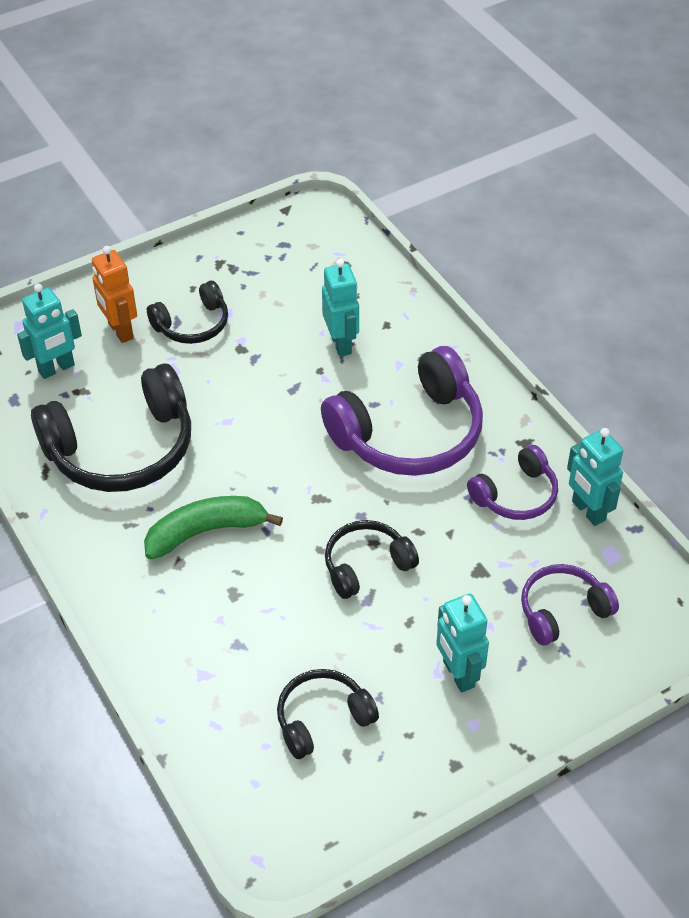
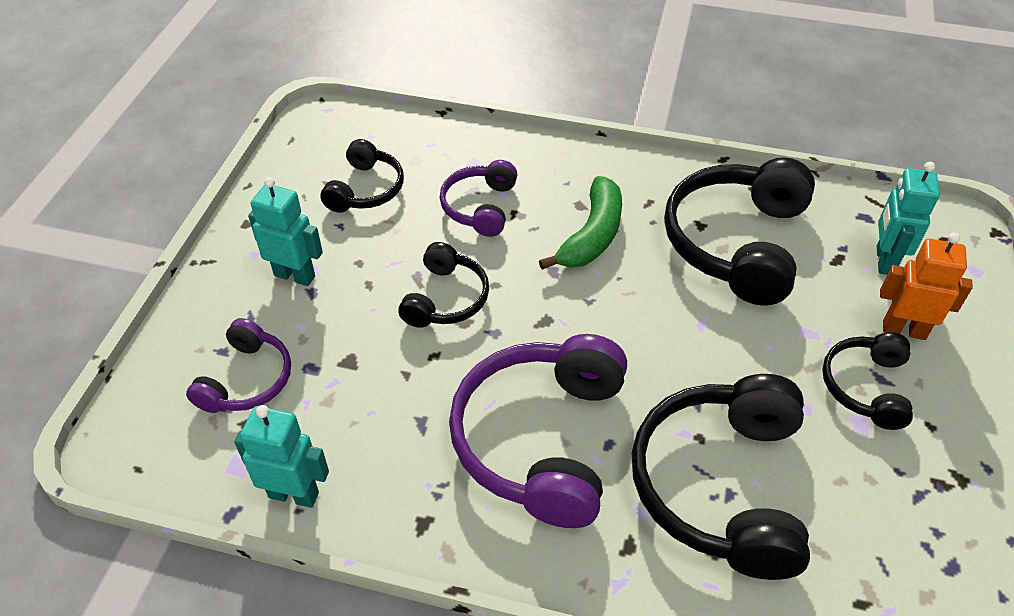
camera: 135 degrees right, 0 degrees up
(341, 343) = (721, 485): turquoise robot -> black headphones
(516, 495) = (379, 456): purple headphones -> purple headphones (480, 207)

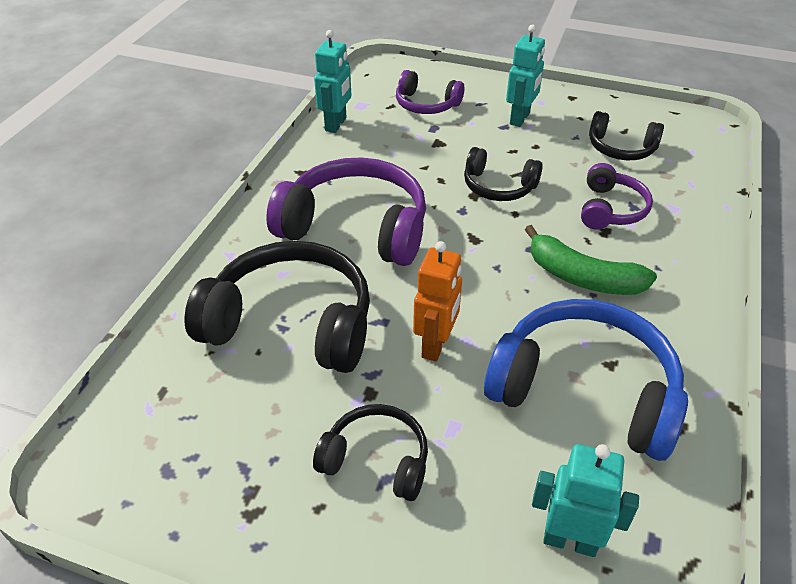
camera: 95 degrees right, 5 degrees down
(480, 207) = (610, 209): purple headphones -> purple headphones turned 90 degrees clockwise
(737, 243) = (584, 391): black headphones -> blue headphones
(904, 329) = (453, 525): orange robot -> orange robot (436, 345)

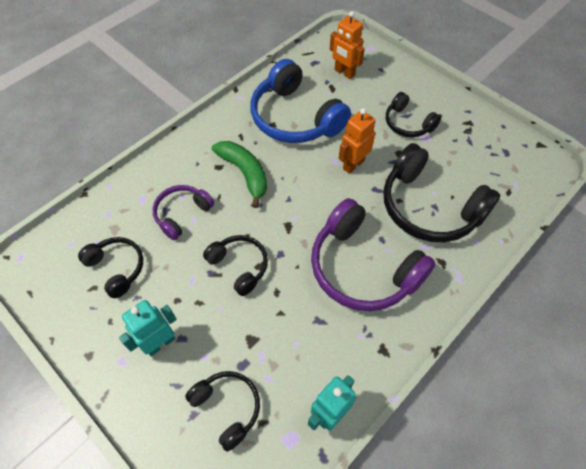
camera: 155 degrees left, 15 degrees up
(426, 104) = (227, 408): purple headphones -> black headphones
(570, 541) = (344, 73): turquoise robot -> orange robot

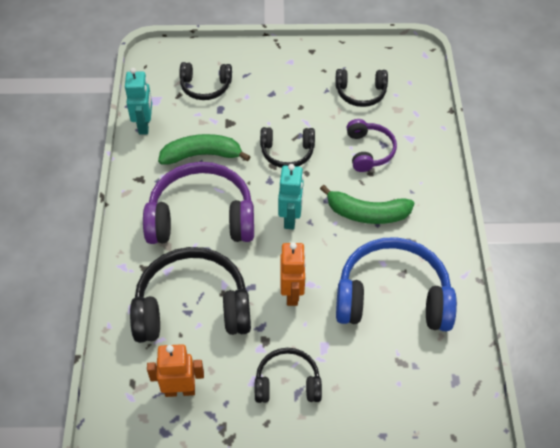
camera: 135 degrees right, 5 degrees down
(160, 343) = (281, 83): turquoise robot -> turquoise robot (290, 218)
(308, 326) = (202, 155): none -> green banana
(344, 73) = (412, 393): orange robot -> orange robot (180, 390)

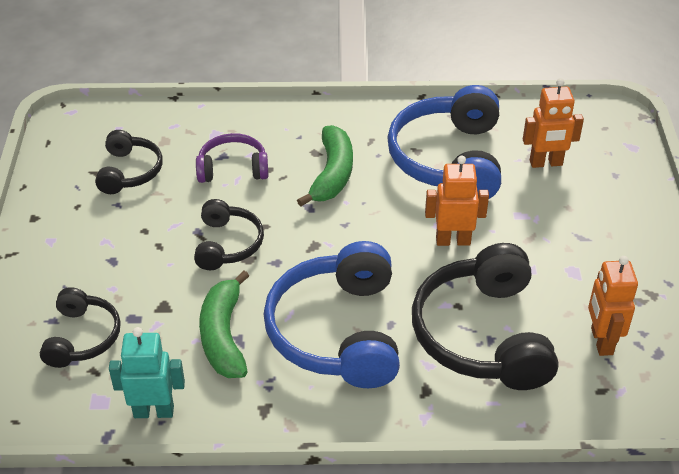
camera: 90 degrees left, 10 degrees down
(201, 217) = (338, 331): purple headphones -> blue headphones
(287, 383) = (571, 245): black headphones -> none
(290, 218) = (340, 241): turquoise robot -> none
(394, 375) = (546, 163): none -> orange robot

